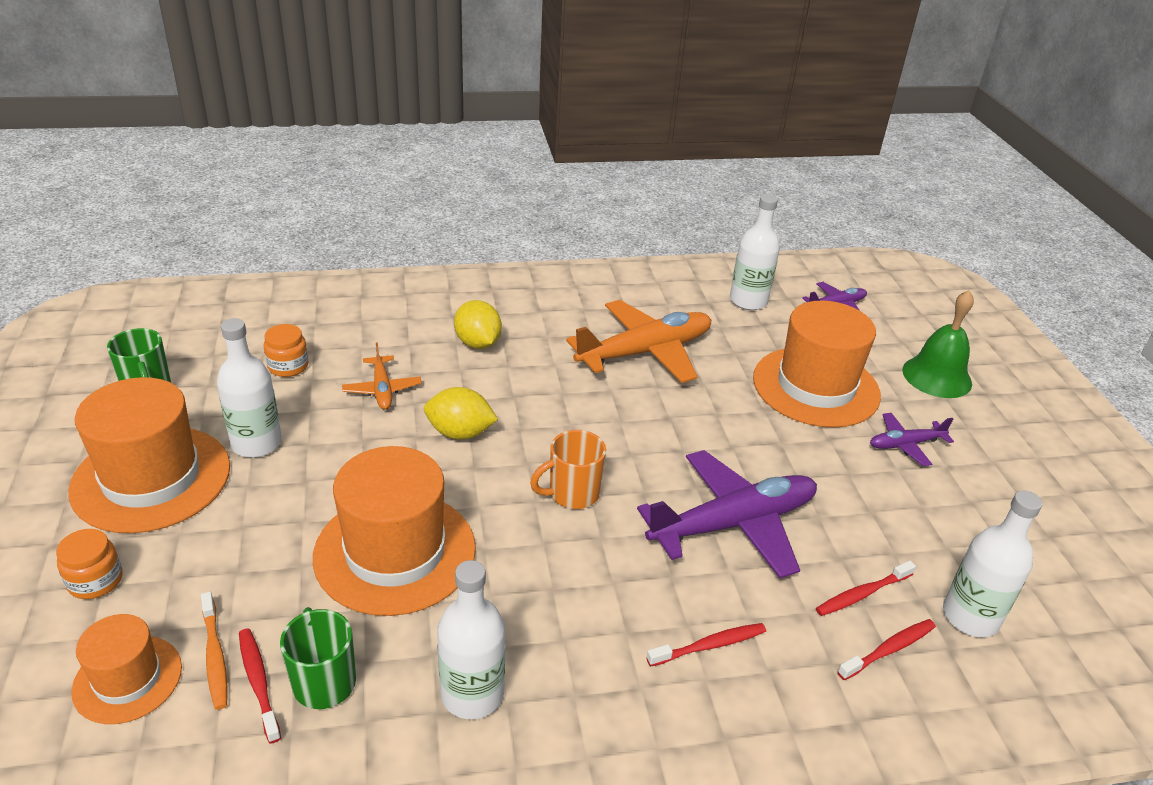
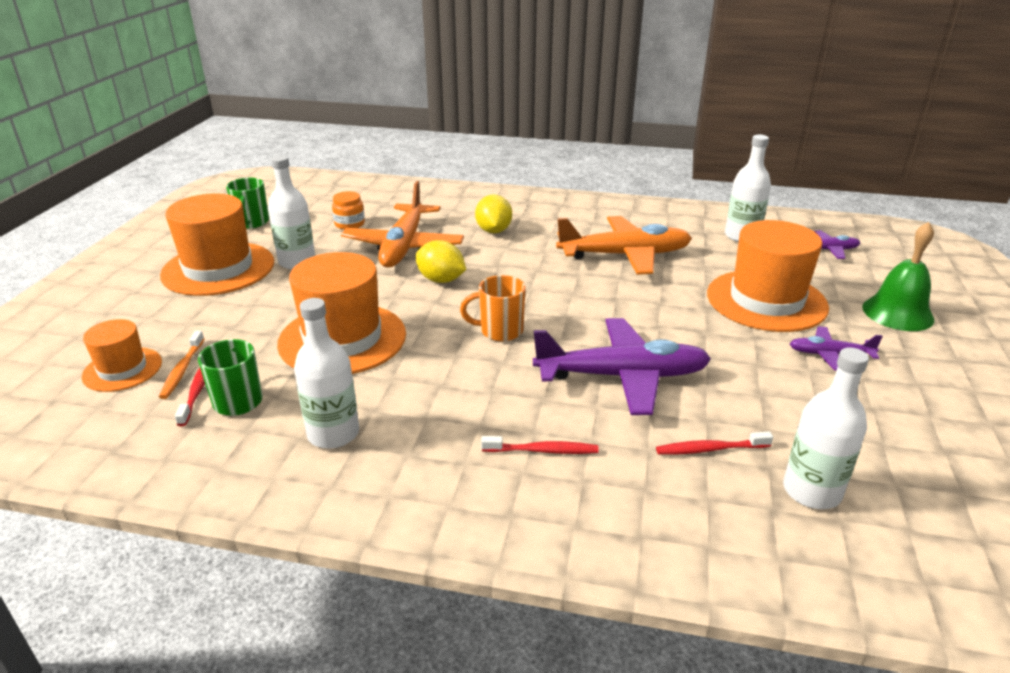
camera: 25 degrees right, 5 degrees down
(95, 581) = (145, 314): orange jar -> none
(382, 389) = (404, 246): orange plane -> orange plane, size x2.01
(889, 649) = (709, 494): red toothbrush -> none

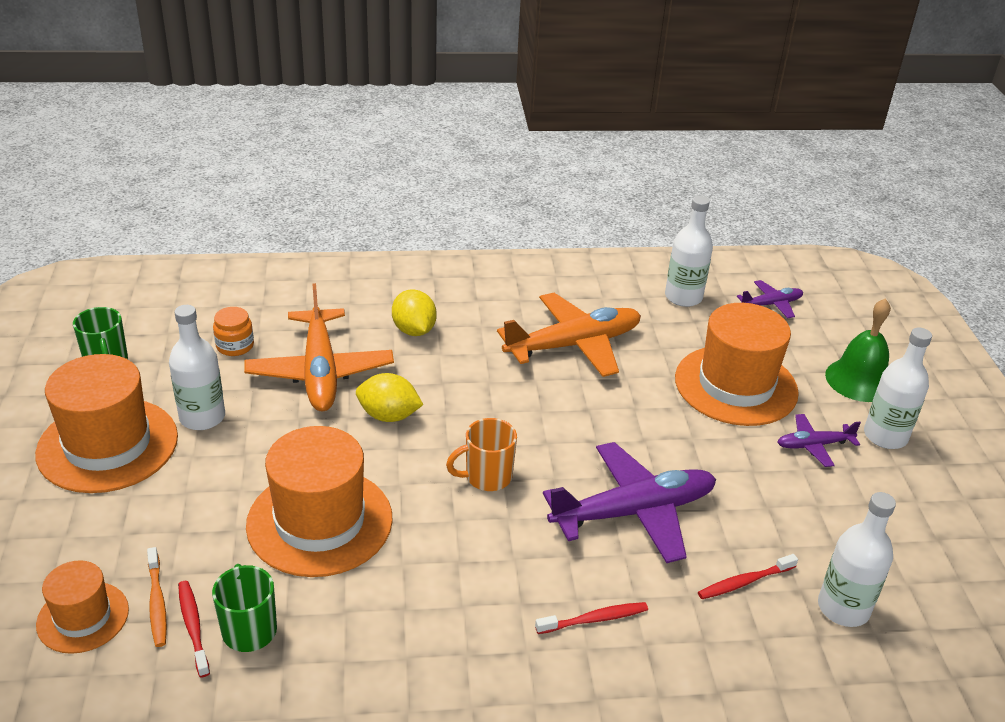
camera: 20 degrees left, 5 degrees up
(333, 434) = (377, 648): white bottle -> white bottle (885, 436)

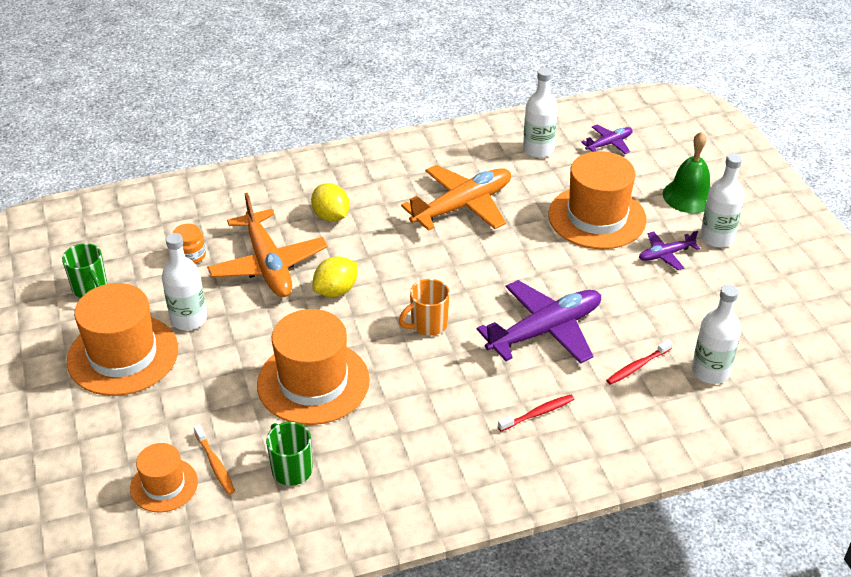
camera: 10 degrees left, 5 degrees up
(193, 627) = (249, 475): red toothbrush -> none
(388, 416) = (336, 291): yellow lemon -> yellow lemon turned 45 degrees counterclockwise

